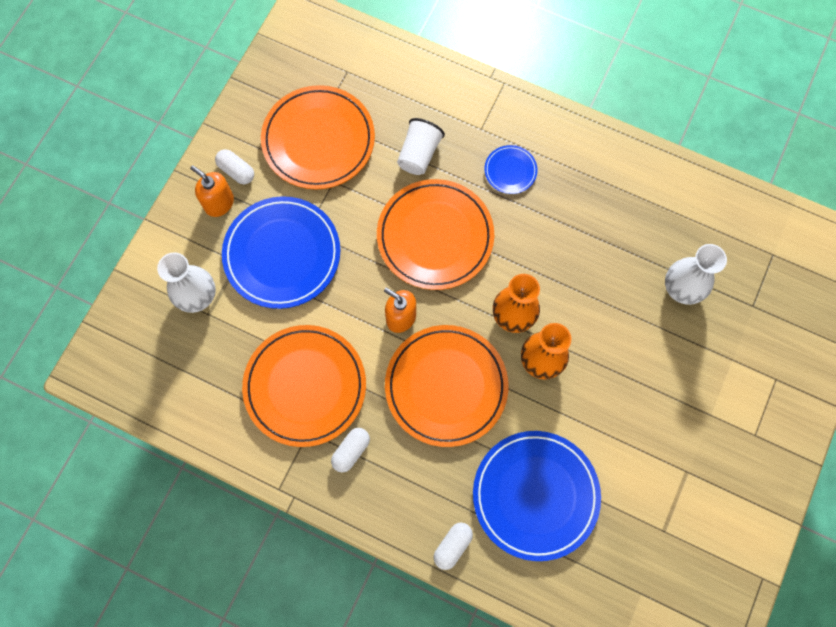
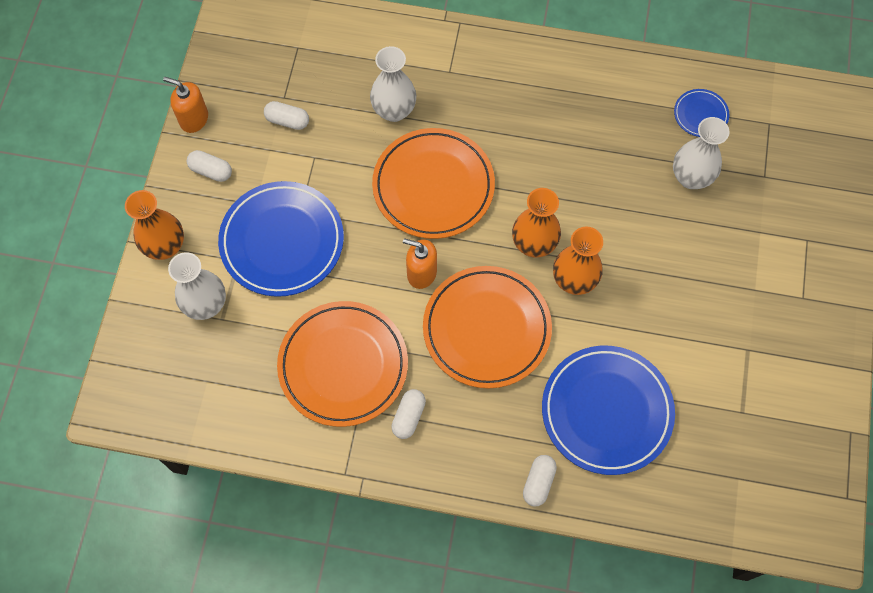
camera: 15 degrees left, 5 degrees down
(176, 232) = (165, 246): none -> orange vase
(219, 203) = (202, 207): orange soap dispenser -> orange soap dispenser (194, 119)
(318, 140) = (287, 121): orange plate -> white capsule
(419, 154) = (394, 110): white cup -> white vase
(510, 171) = (490, 105): blue plate -> blue plate (700, 115)

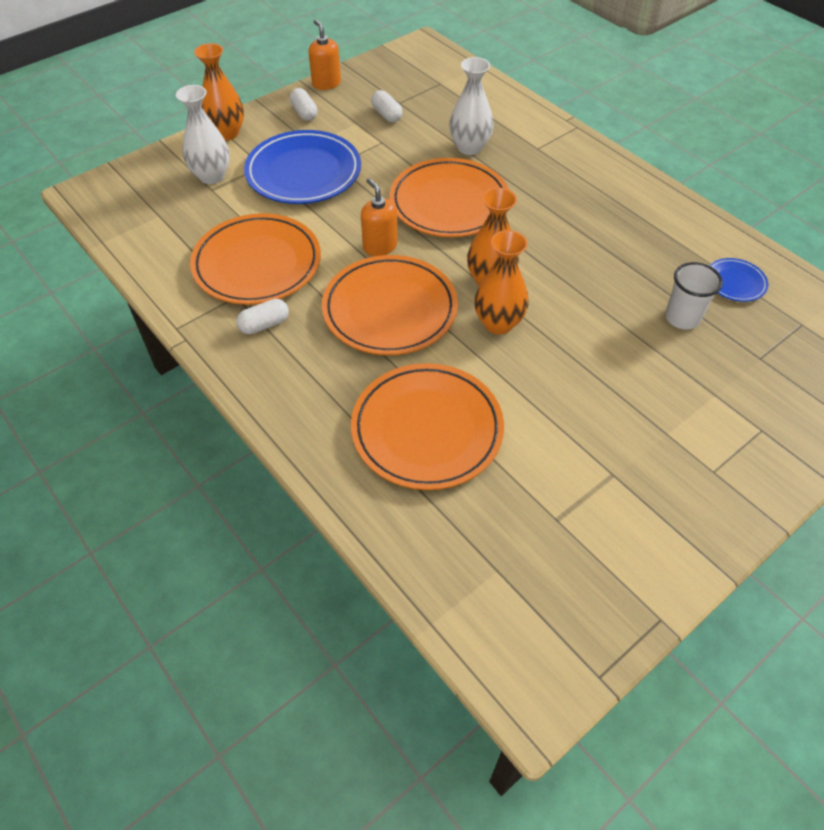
camera: 40 degrees right, 15 degrees down
(538, 482) = (311, 438): white capsule -> none
(606, 411) = (427, 429): blue plate -> orange plate
(691, 177) = (682, 318): white vase -> white cup

